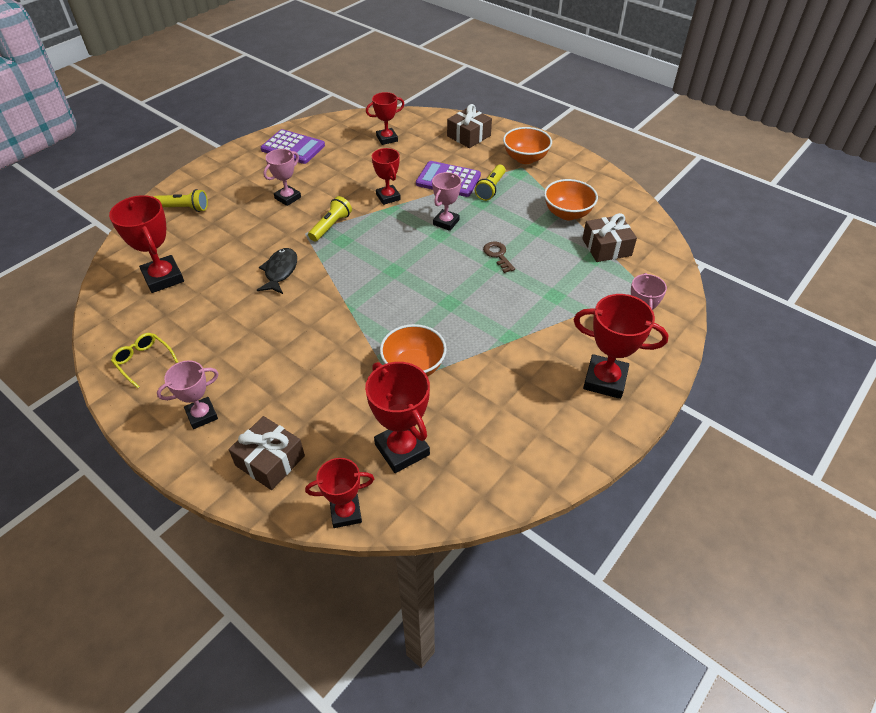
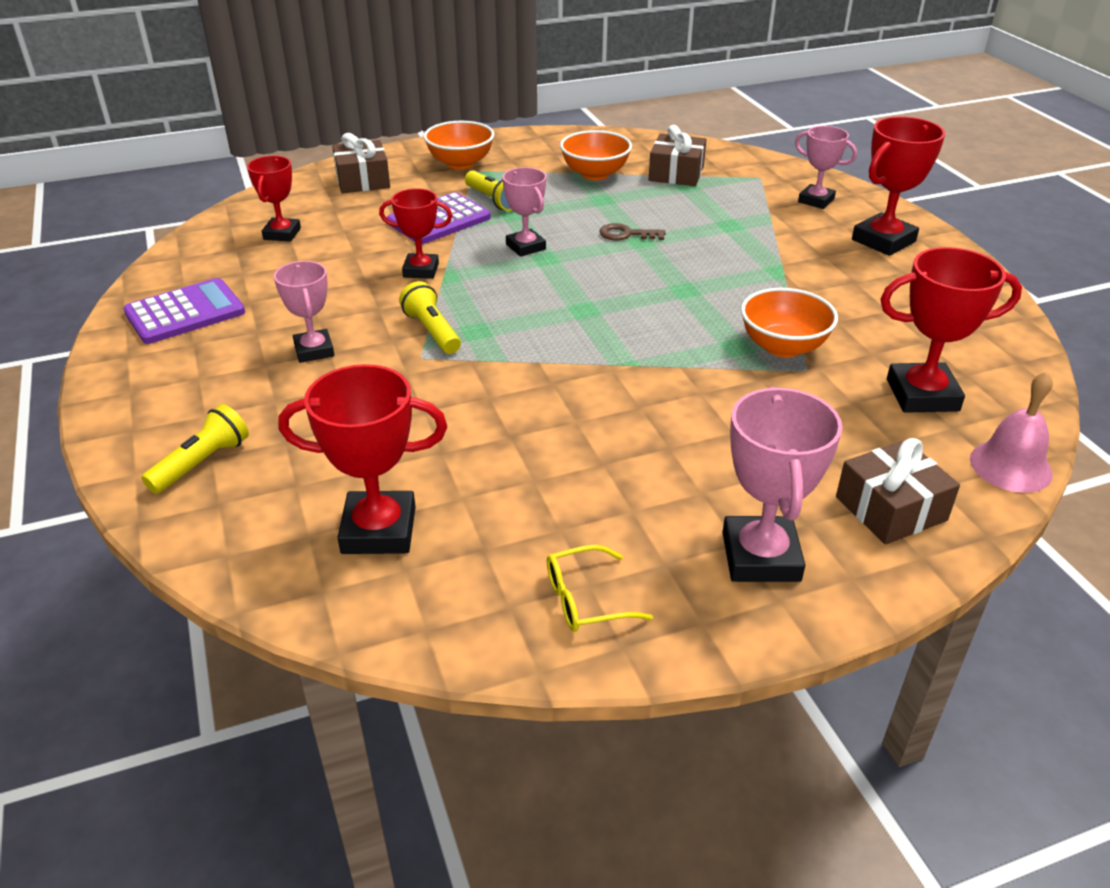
camera: 60 degrees left, 10 degrees down
(202, 415) = (760, 557): pink trophy -> pink trophy, size x1.54
(280, 271) = (490, 402): black fish -> none
(346, 513) = (1010, 466): red trophy -> pink bell

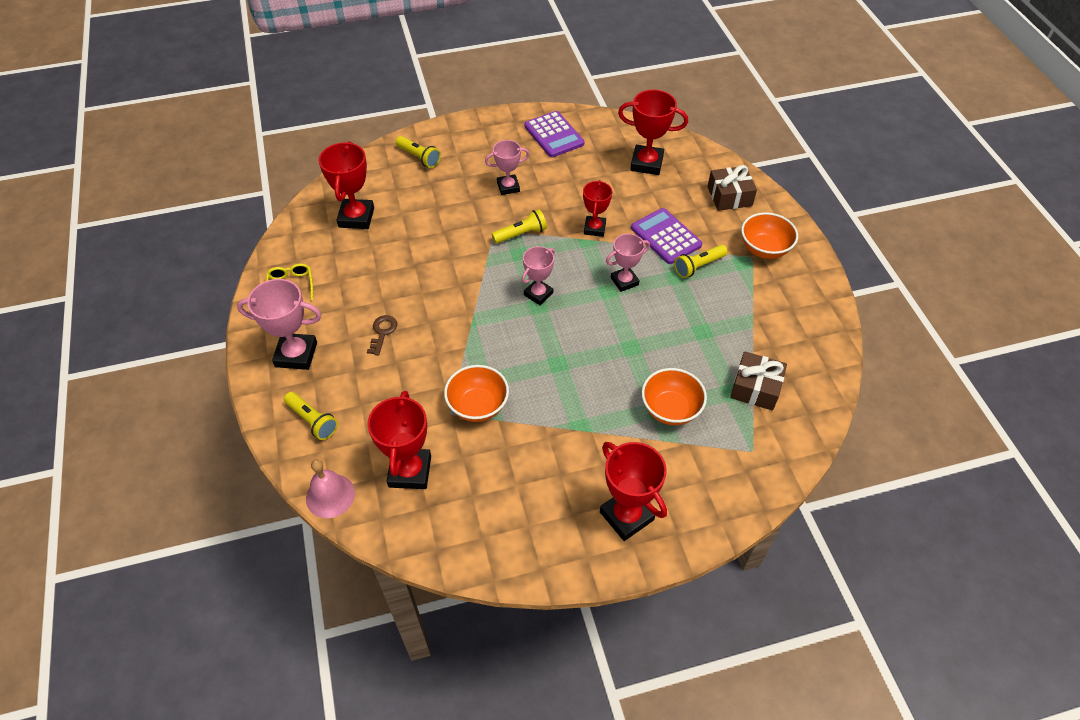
camera: 95 degrees right, 15 degrees up
(282, 234) = (646, 163): red trophy -> red trophy, size x1.54
(595, 174) = (750, 331): orange bowl -> orange bowl (670, 409)
(626, 234) = (642, 340): brown key -> brown key (382, 332)
(816, 200) = (704, 484): pink trophy -> pink trophy (538, 294)
(891, 509) = (313, 420): brown gift -> yellow flashlight

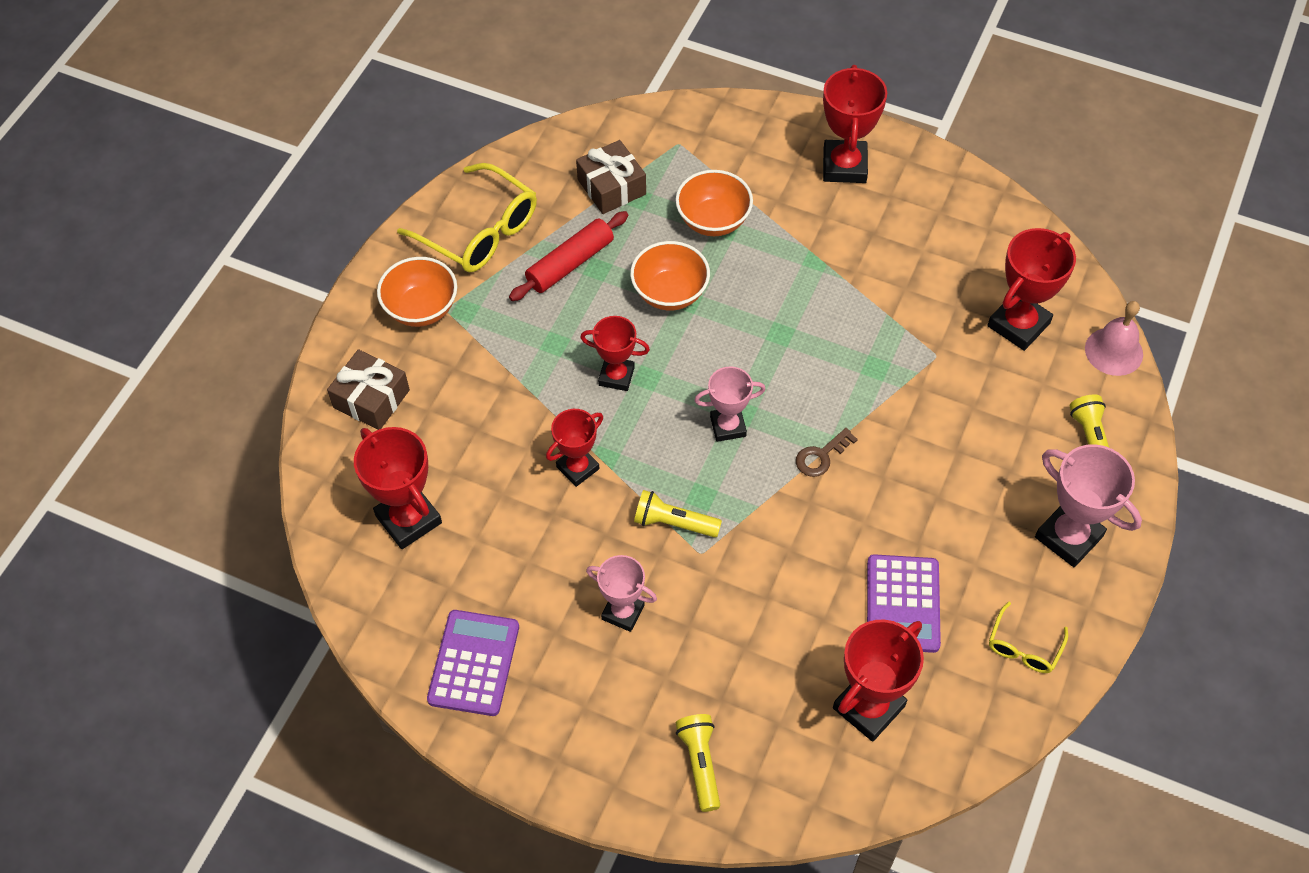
camera: 140 degrees left, 5 degrees up
(382, 332) = (947, 498): brown key -> brown key (821, 456)
(478, 406) = (902, 344): orange bowl -> orange bowl (670, 293)
(624, 281) = (616, 376): pink trophy -> red trophy
(666, 237) = (508, 398): purple calculator -> purple calculator (903, 604)
(698, 266) = (516, 338): yellow flashlight -> none
(720, 324) = (570, 263): none -> red rolling pin
(791, 308) = (480, 231): none -> yellow glasses

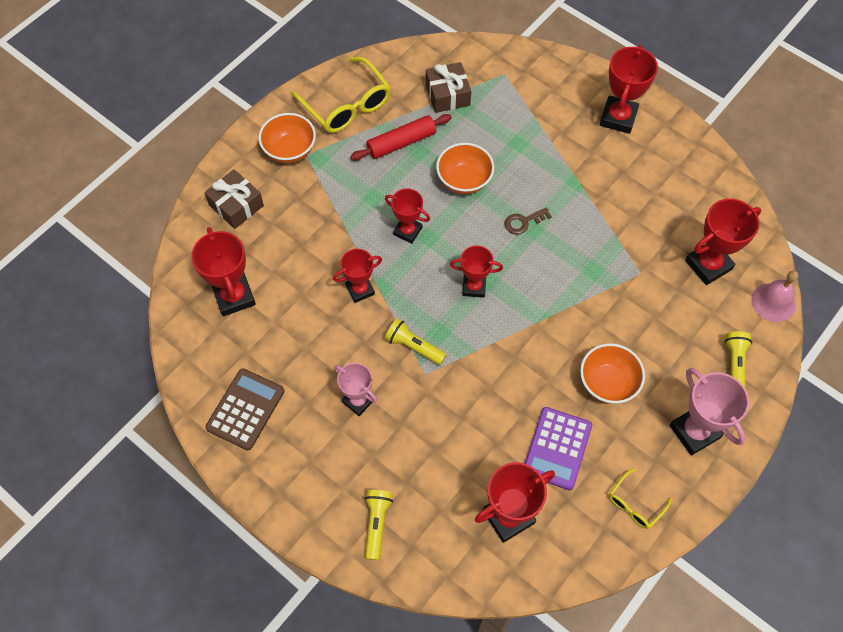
camera: 15 degrees right, 5 degrees up
(473, 663) = (245, 409): purple calculator -> brown calculator
(713, 220) = (511, 135): orange bowl -> orange bowl (607, 383)
(728, 426) = (474, 287): pink trophy -> red trophy
(821, 456) = (533, 325): brown key -> brown key (523, 222)

